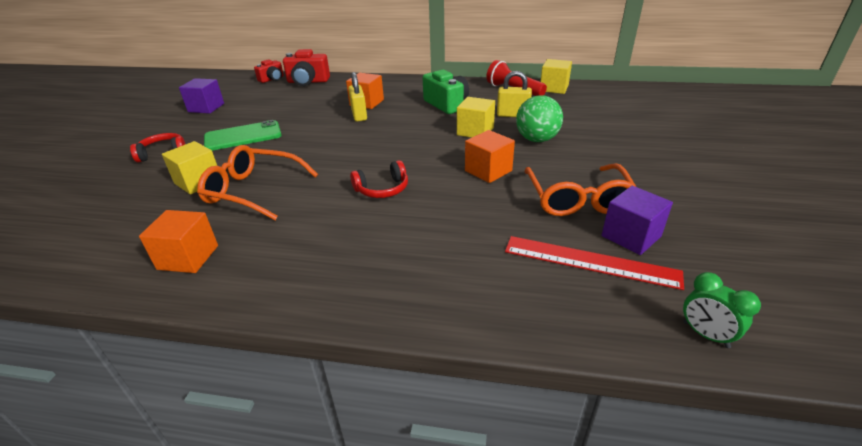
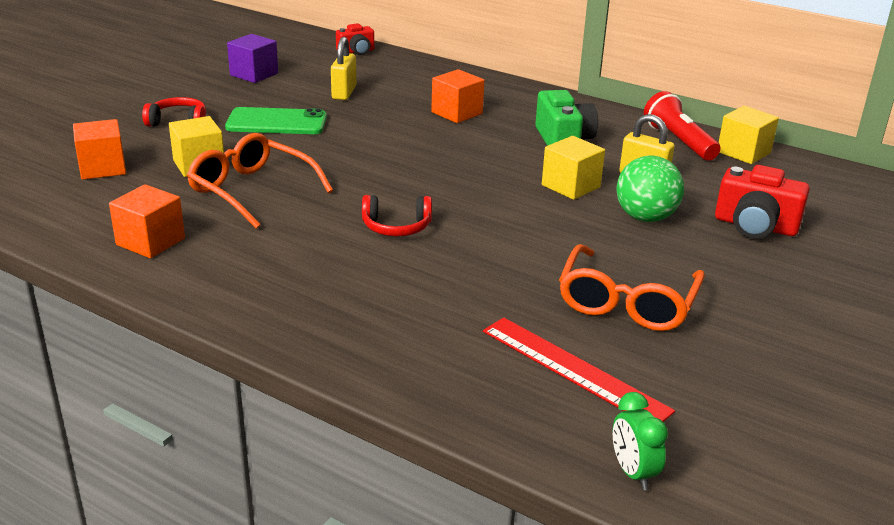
camera: 20 degrees right, 5 degrees down
(308, 81) = (400, 65): red camera -> red camera (755, 226)
(359, 115) = (434, 128): yellow padlock -> yellow padlock (344, 93)
(488, 171) = (543, 239): orange cube -> orange cube (102, 168)
(631, 236) = (652, 360): purple cube -> none

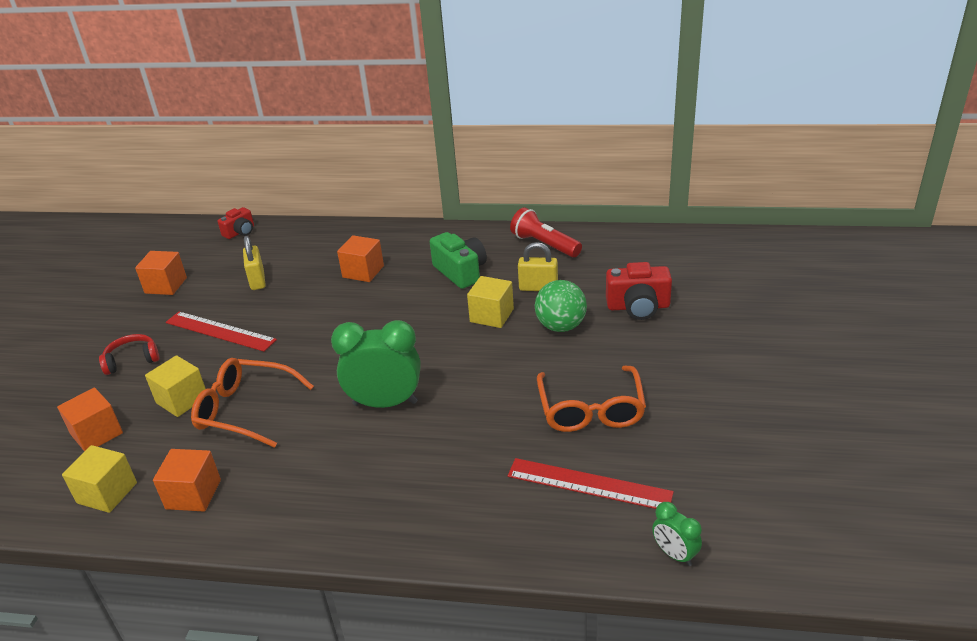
camera: 20 degrees left, 5 degrees up
(254, 74) = (166, 285): purple cube -> orange cube
(276, 122) = (220, 331): green phone -> red ruler
(396, 227) = (385, 403): red headphones -> green clock
(743, 152) = (594, 240): yellow cube -> yellow cube (107, 493)

